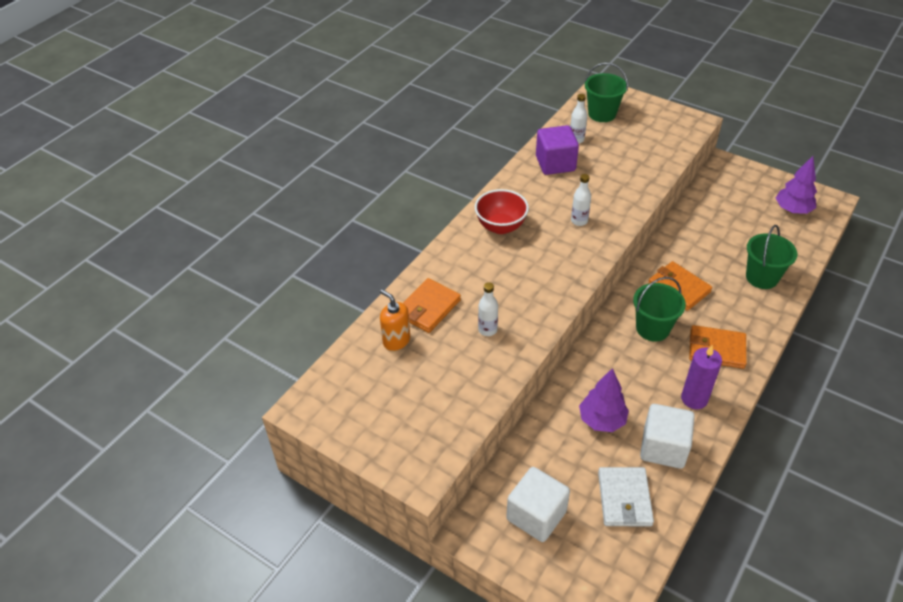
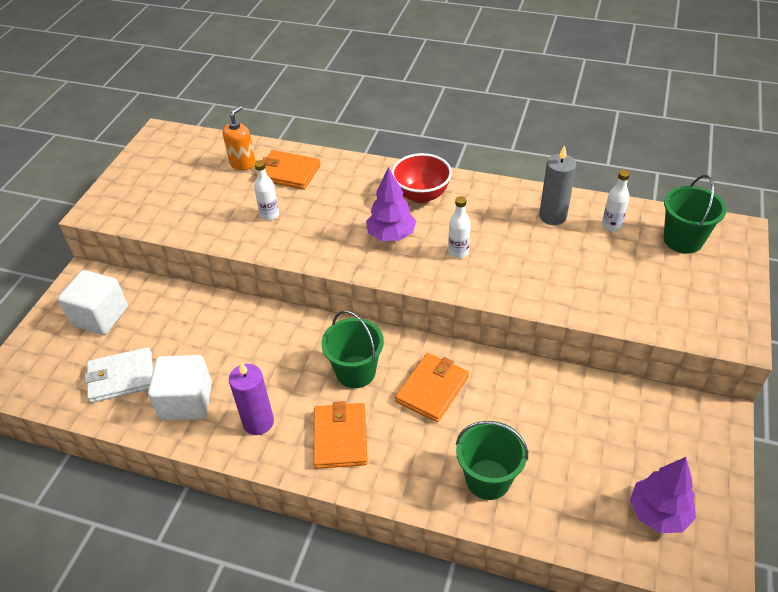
camera: 75 degrees right, 0 degrees up
(555, 163) = (552, 216): purple cube -> grey candle
(602, 420) = (215, 346): purple tree -> purple tree (391, 236)

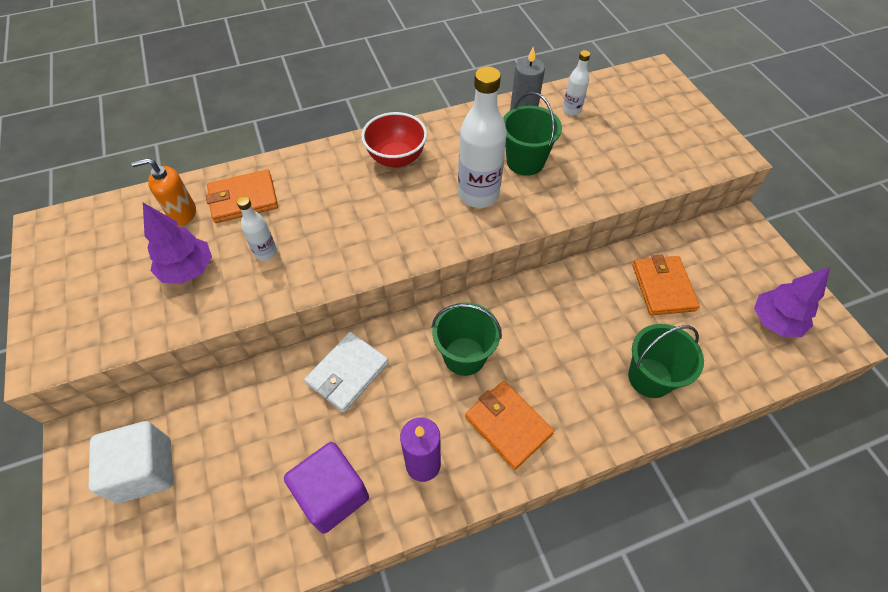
camera: 40 degrees left, 10 degrees up
(121, 377) = (236, 519): white wallet -> white wallet (347, 373)
(186, 401) = (332, 494): white cube -> purple cube
(243, 163) = (182, 213): orange soap dispenser -> orange soap dispenser turned 90 degrees counterclockwise
(391, 236) = (406, 210): purple tree -> purple tree (188, 270)
(432, 389) = (540, 330): orange wallet -> orange wallet (663, 287)
(458, 252) = (478, 194): white bottle -> white bottle, size x1.95
(683, 240) = (629, 97): green bucket -> green bucket (525, 162)

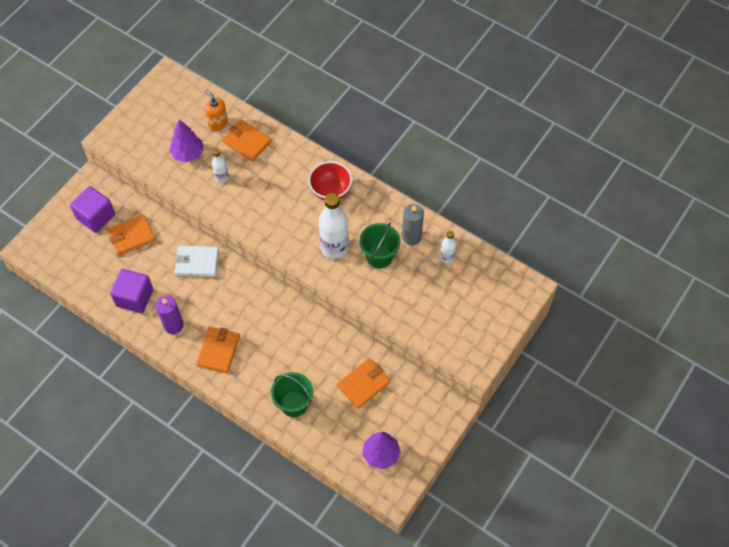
camera: 55 degrees right, 5 degrees up
(145, 470) = (96, 217): white cube -> purple cube
(227, 437) = (131, 236): none -> orange wallet
(464, 356) = (244, 309): green bucket -> none

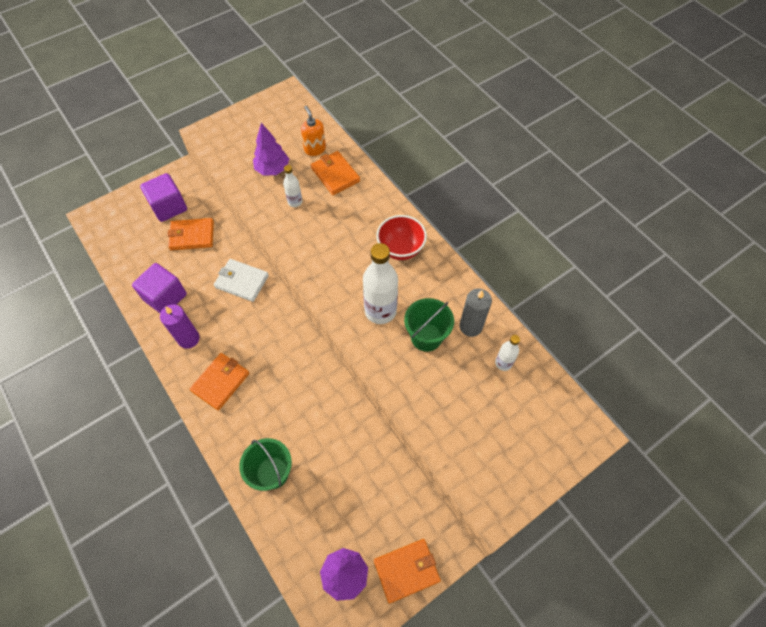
camera: 20 degrees right, 0 degrees up
(363, 384) = (358, 478): orange wallet -> orange wallet (406, 570)

